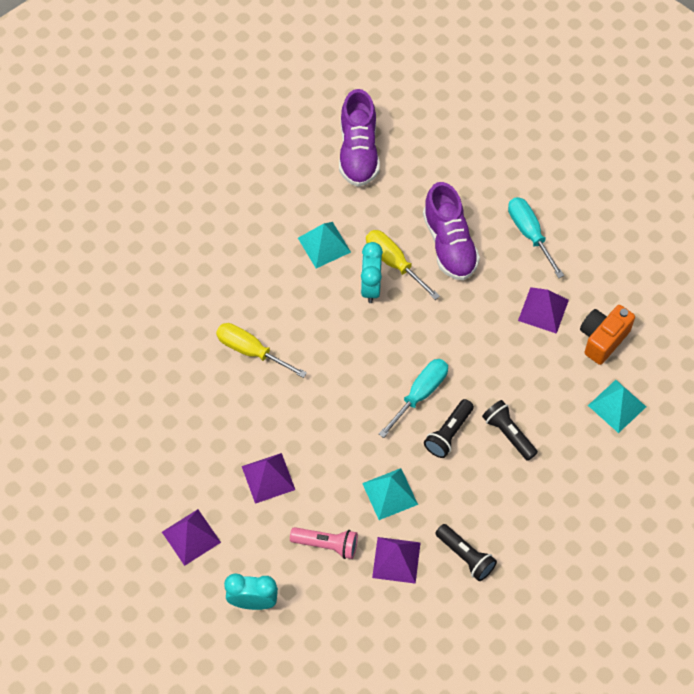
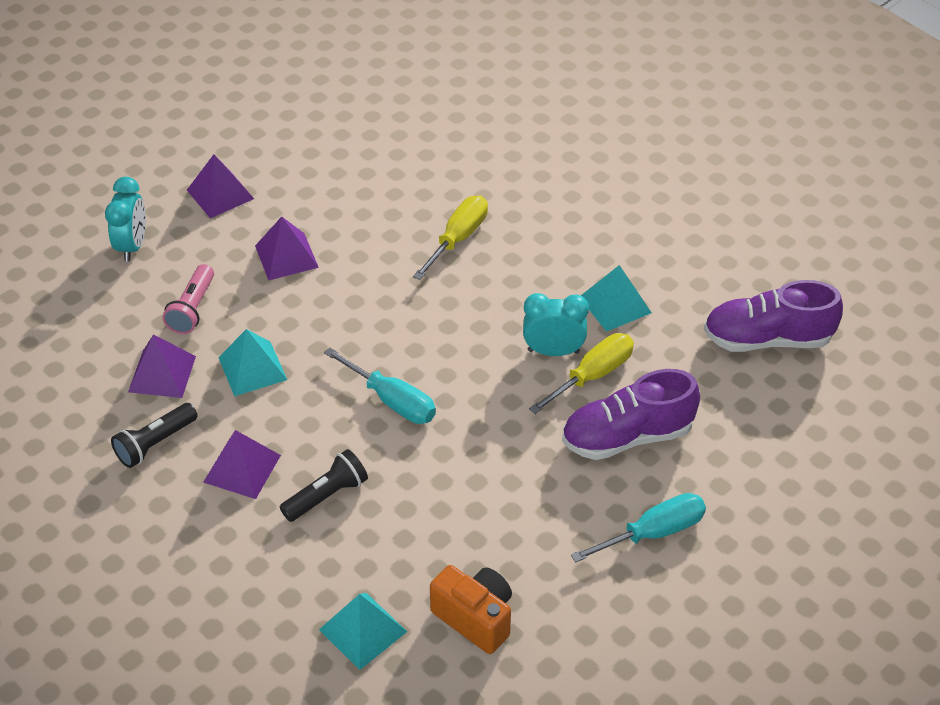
camera: 90 degrees right, 15 degrees down
(448, 433) = (332, 429): black flashlight -> none
(543, 310) = (523, 544): purple pyramid -> purple pyramid (242, 468)

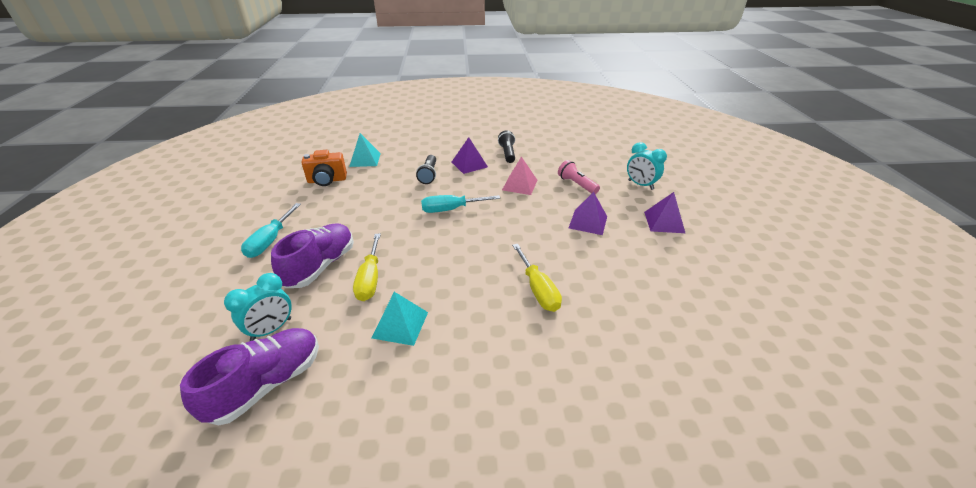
camera: 130 degrees right, 10 degrees down
(162, 374) = (543, 166): purple pyramid -> none
(252, 368) = (519, 185): turquoise pyramid -> pink pyramid
(553, 351) = (405, 275): turquoise clock -> turquoise clock (271, 329)

